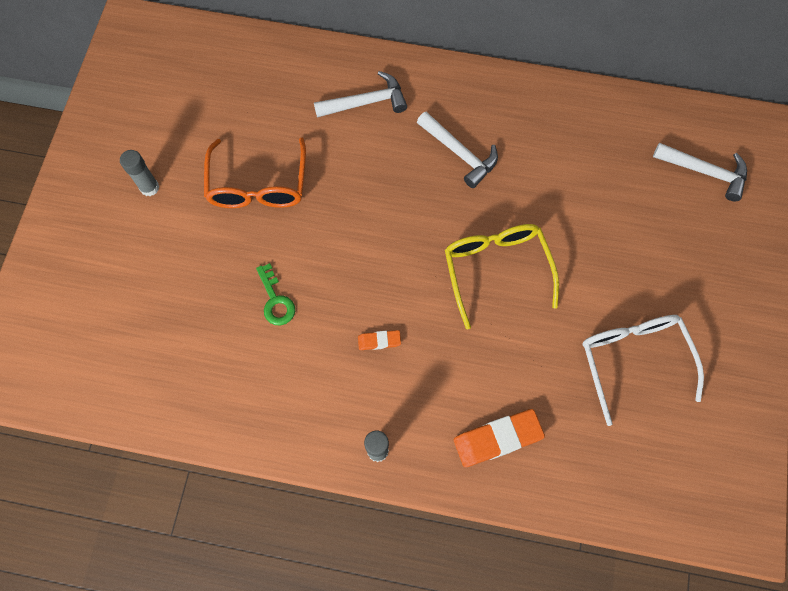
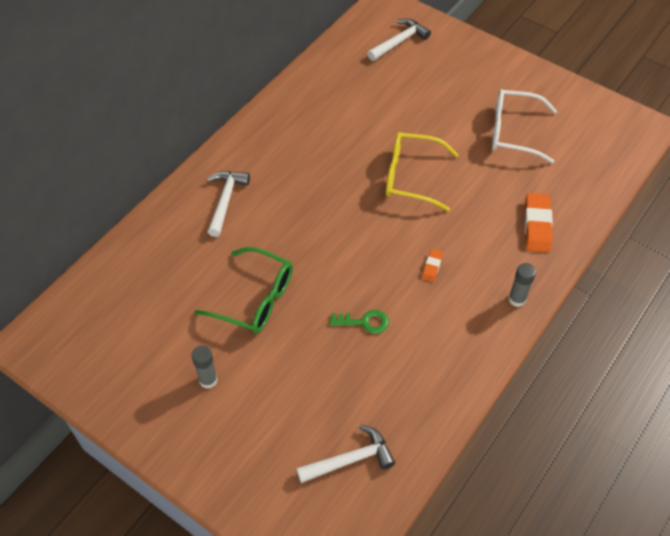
camera: 65 degrees left, 15 degrees down
(258, 185) = (254, 298): orange glasses -> green glasses
(459, 153) = (306, 161): white hammer -> white hammer (350, 460)

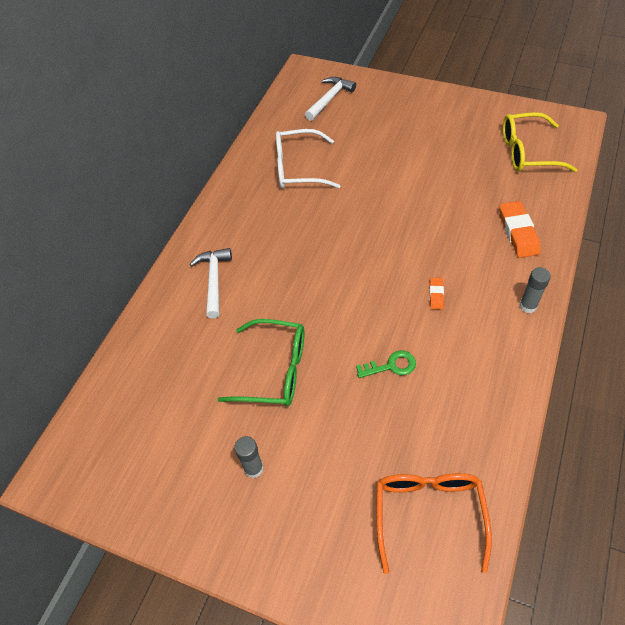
camera: 10 degrees left, 0 degrees up
(350, 460) = (428, 514): white hammer -> orange glasses
(412, 177) = (385, 215): yellow glasses -> yellow glasses (528, 152)
(514, 132) = (463, 154): white glasses -> white glasses (299, 168)

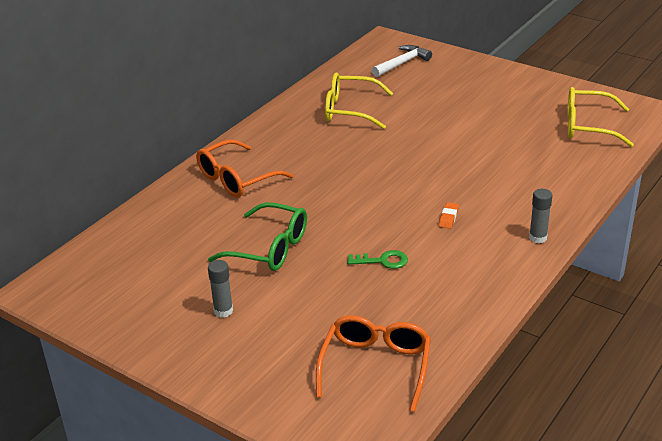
camera: 10 degrees right, 20 degrees down
(214, 280) = (237, 179): white hammer -> orange glasses
(299, 168) = (350, 110): white glasses -> yellow glasses
(518, 232) = (551, 184): orange eraser -> none

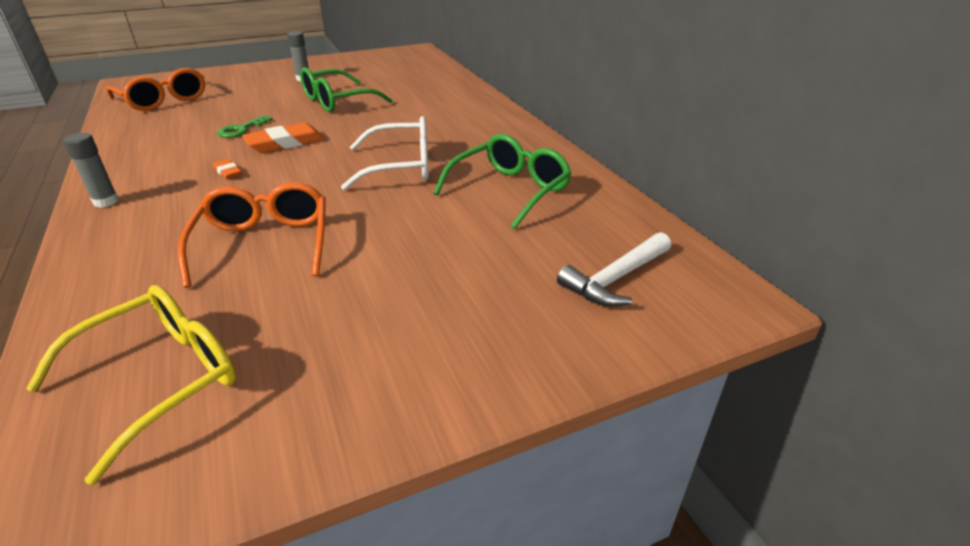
camera: 120 degrees right, 0 degrees up
(237, 179) = (451, 111): orange glasses -> orange glasses (264, 244)
(350, 110) = (509, 190): yellow glasses -> green glasses
(361, 156) = (400, 166): none -> white glasses
(381, 222) = (285, 143): none -> orange eraser
(402, 63) = (615, 278): white hammer -> white hammer turned 60 degrees clockwise

